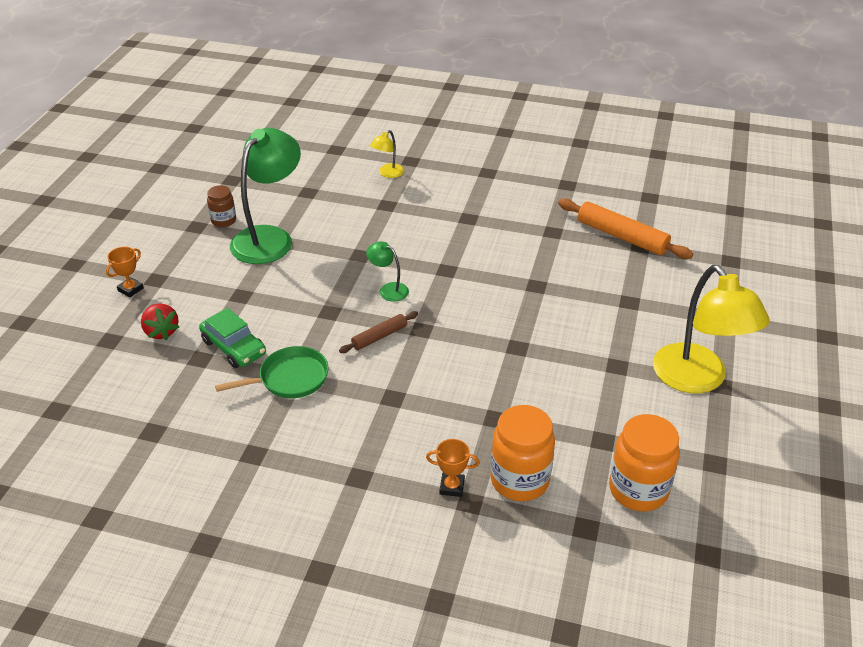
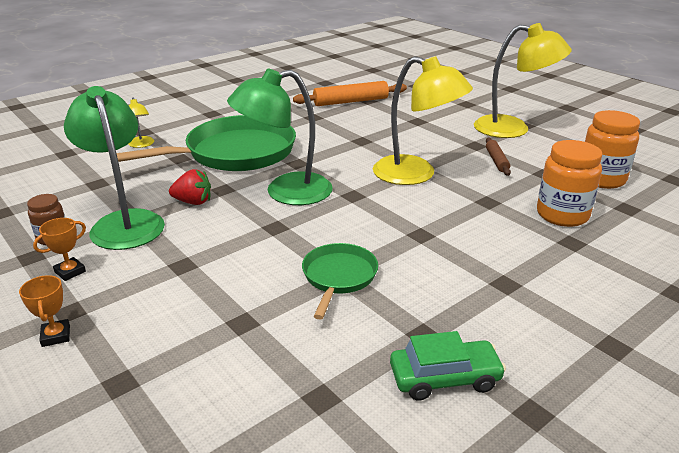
camera: 55 degrees left, 10 degrees down
(161, 331) = (163, 336): red strawberry -> red strawberry (193, 202)
(234, 347) = (254, 295): green car -> green car (444, 378)
(379, 336) = (338, 215): brown rolling pin -> brown rolling pin (496, 161)
(388, 289) = (285, 192): green lamp -> green lamp, size x2.22
(426, 227) = (234, 153): none -> green pan
(452, 487) = (549, 244): orange trophy -> orange trophy (70, 272)
(502, 350) = (416, 174): none -> yellow lamp

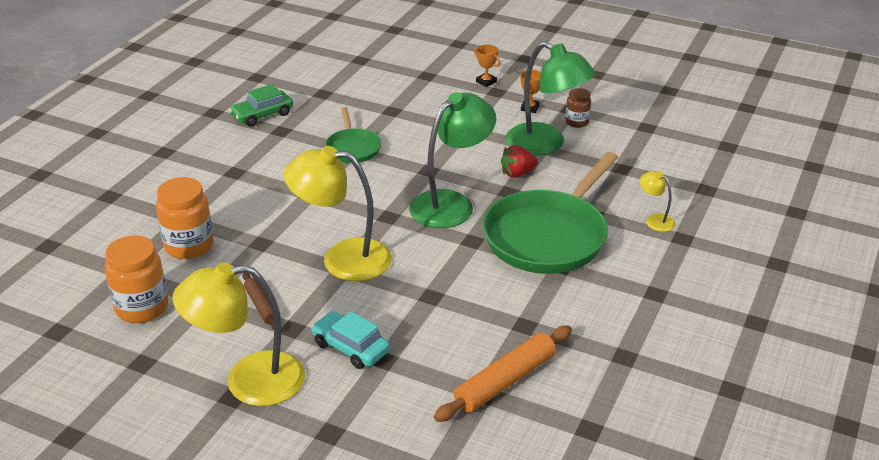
camera: 155 degrees right, 5 degrees up
(437, 129) = (350, 347): none -> turquoise car

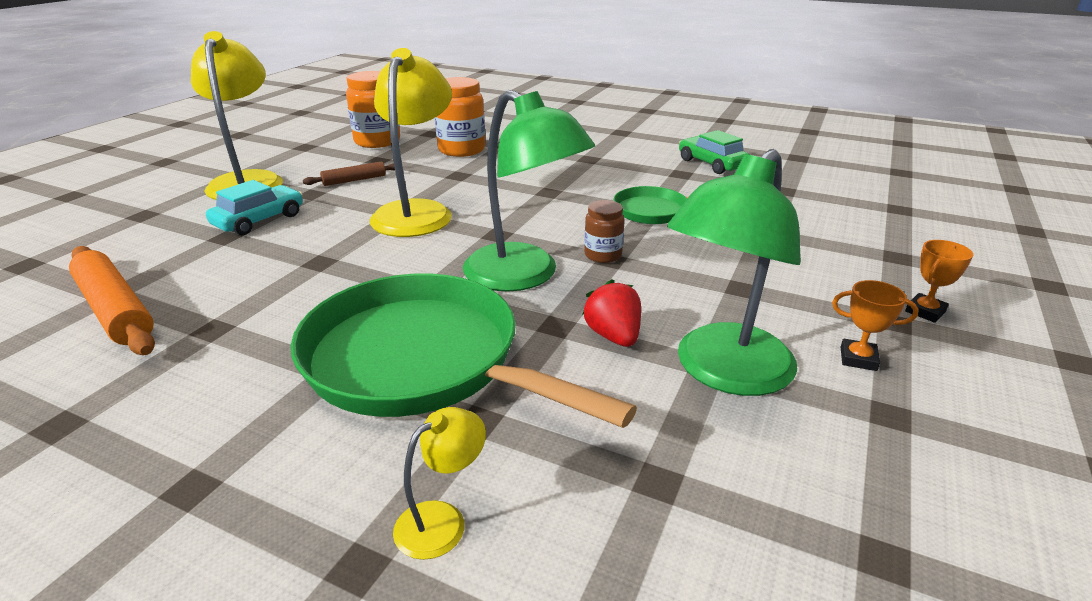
camera: 90 degrees right, 5 degrees down
(577, 122) = (837, 422): brown jar -> brown jar (603, 255)

